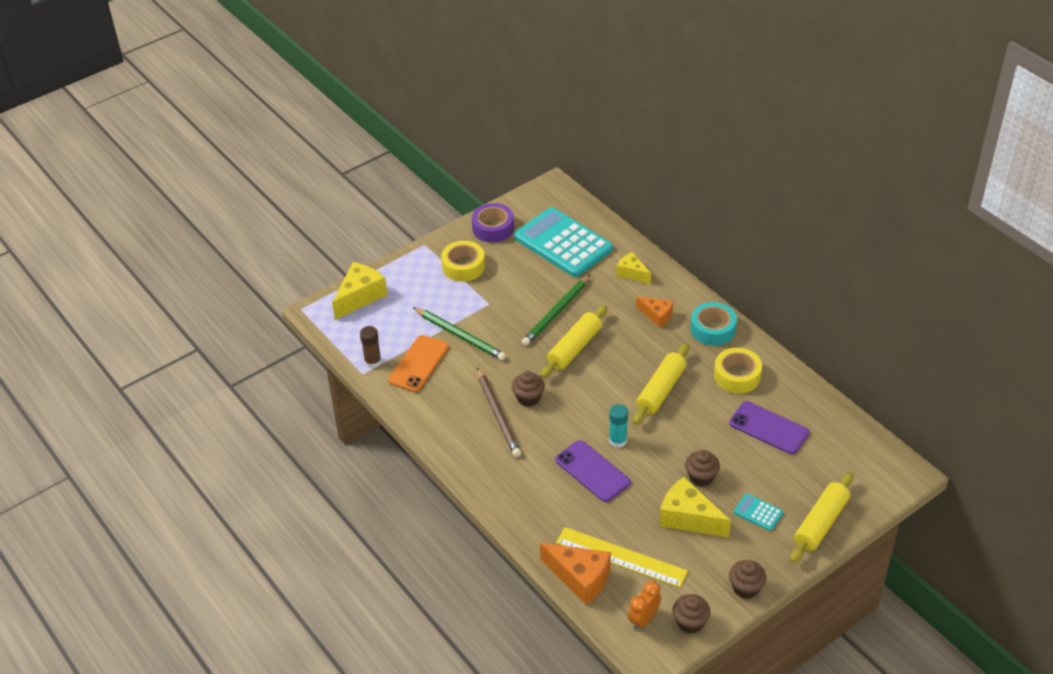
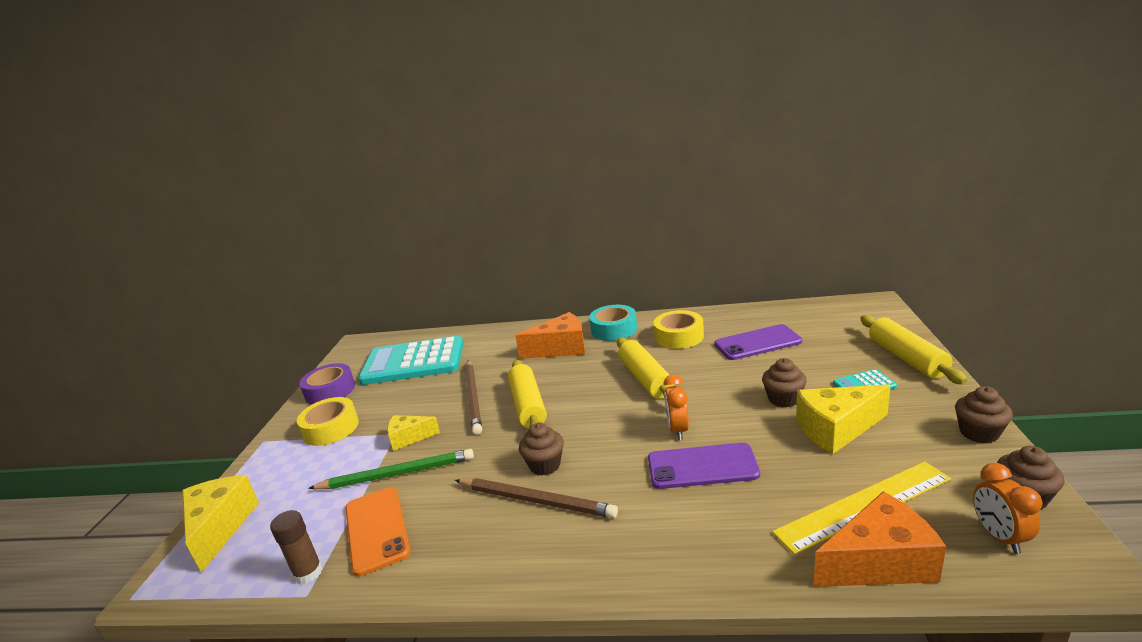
camera: 45 degrees left, 20 degrees down
(556, 312) = (473, 398): green pencil -> brown pencil
(617, 440) = (677, 430): turquoise glue stick -> orange clock
(632, 273) = (500, 343): yellow cheese -> yellow cheese (409, 438)
(657, 316) = (561, 348): orange cheese -> orange cheese, size x1.64

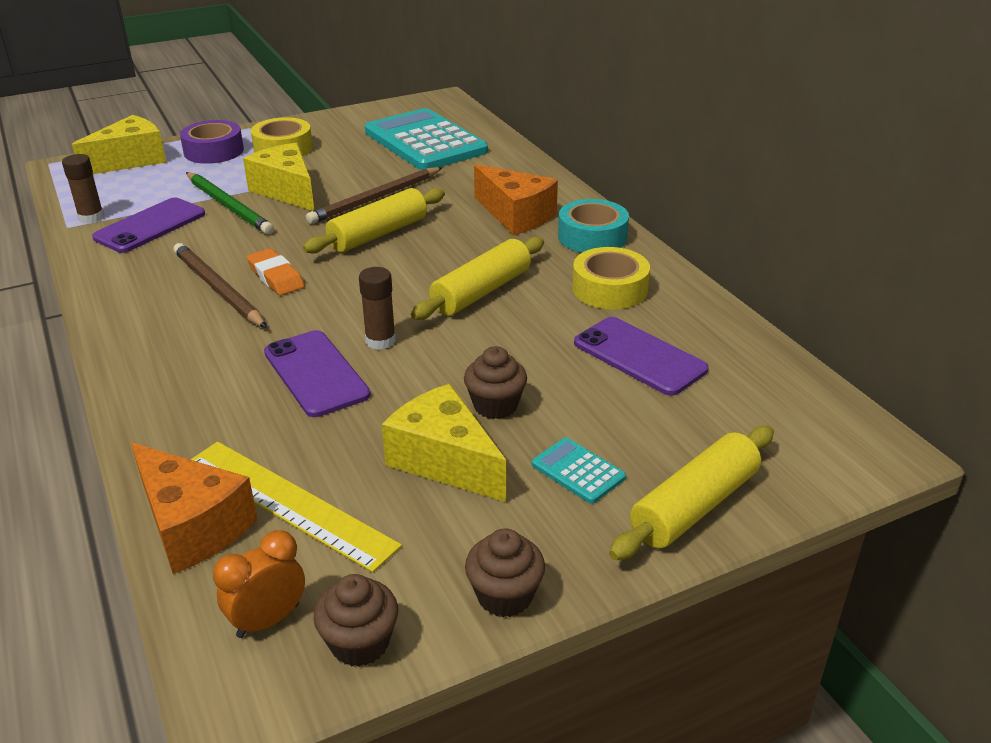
camera: 55 degrees right, 10 degrees up
(330, 391) = (344, 123): purple tape -> purple tape (214, 151)
(377, 529) = (150, 226): orange phone -> purple phone
(409, 438) = (287, 191): yellow cheese -> yellow cheese, size x1.64
(536, 500) = (218, 289): brown pencil -> brown pencil turned 150 degrees clockwise
(545, 465) = (276, 277): brown cupcake -> orange eraser
(677, 430) = (380, 341): orange clock -> brown glue stick

